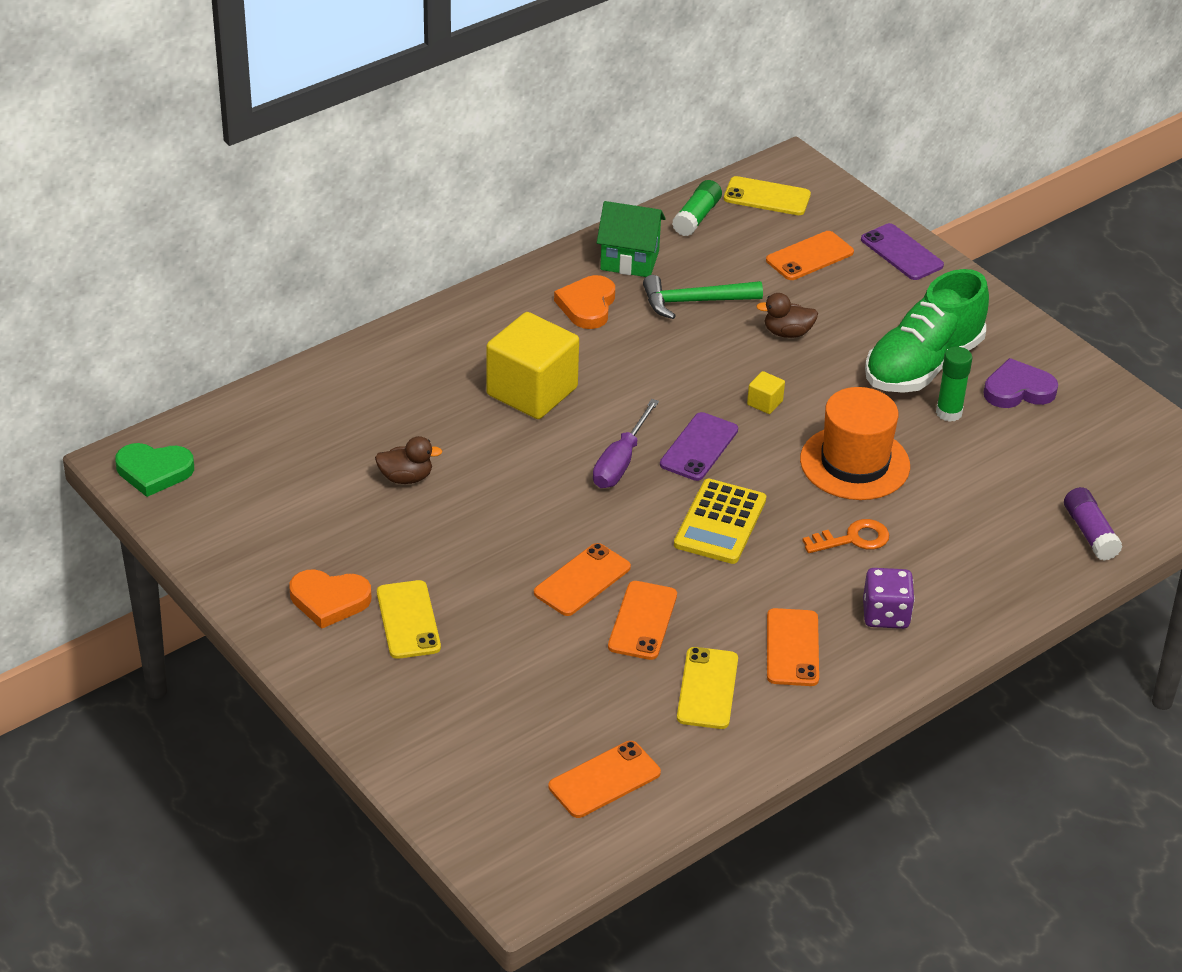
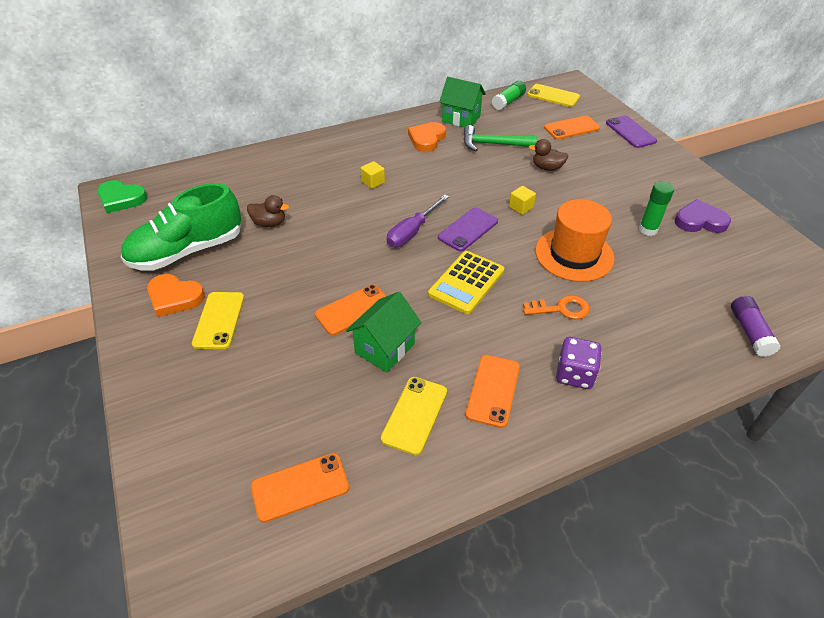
camera: 15 degrees right, 5 degrees up
(532, 391) = (373, 182): yellow cube -> yellow cube, size x0.40
(642, 621) = (385, 348): orange phone -> green house
(923, 365) = (634, 197): green shoe -> green shoe (187, 251)

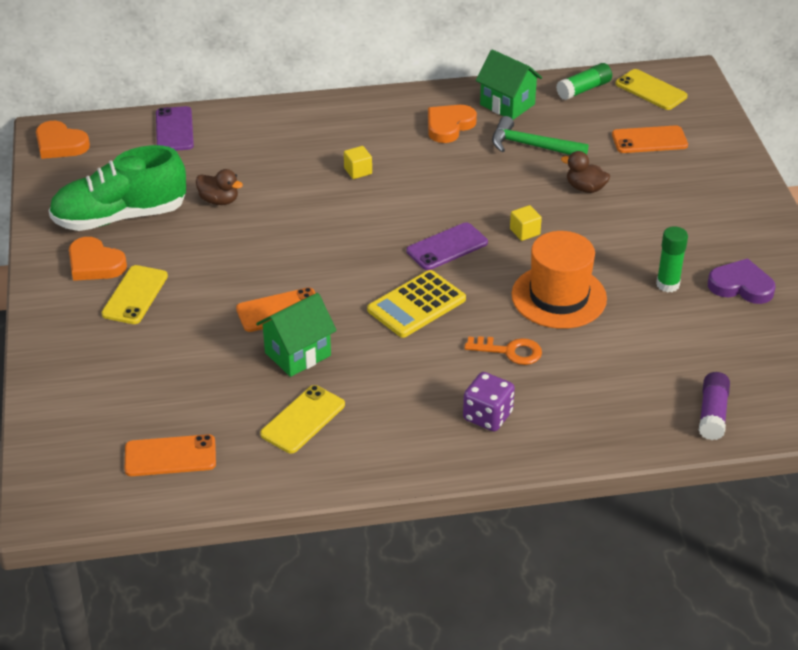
camera: 15 degrees right, 5 degrees down
(121, 199) = (60, 144): green heart -> orange heart
(412, 232) = (380, 238): purple screwdriver -> none
(493, 390) = (393, 414): orange phone -> none
(630, 132) = (727, 158): purple phone -> purple phone (174, 129)

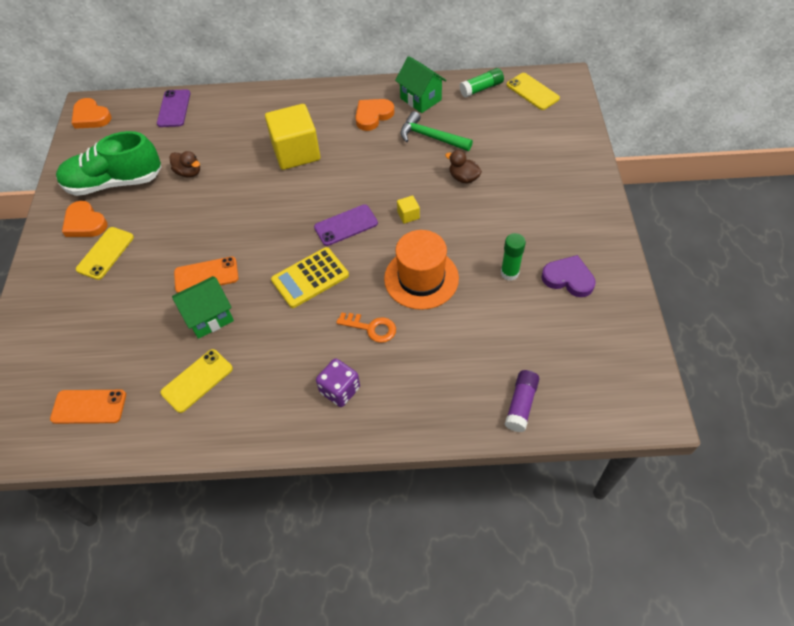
camera: 10 degrees right, 15 degrees up
(358, 171) = (296, 152): yellow cube -> yellow cube, size x2.49
(649, 140) = (522, 137): orange phone -> none

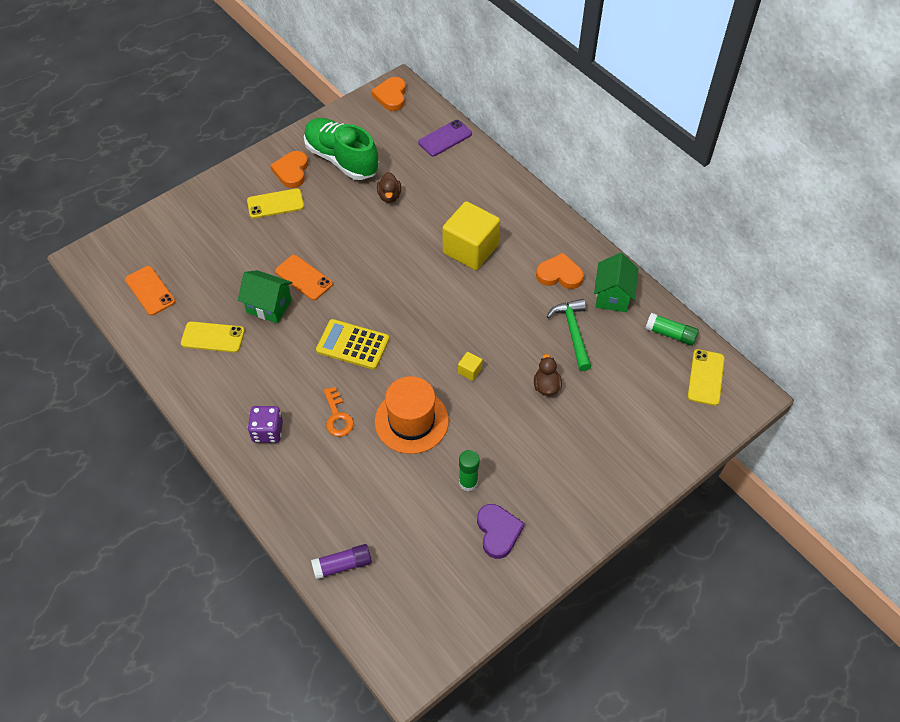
camera: 50 degrees right, 0 degrees up
(346, 225) = (423, 334): purple phone -> none

